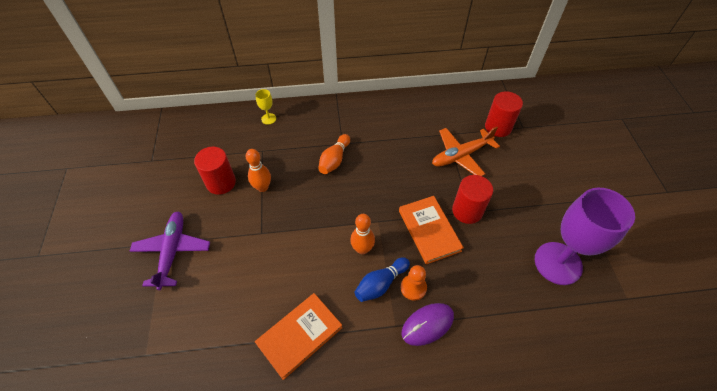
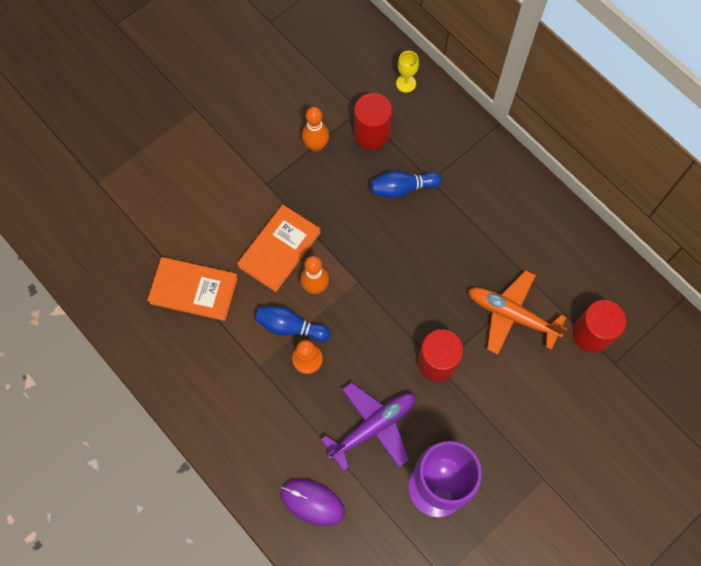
camera: 55 degrees right, 15 degrees up
(172, 251) = (194, 125): purple plane -> purple plane (373, 427)
(221, 182) = (293, 104): red cylinder -> red cylinder (371, 133)
(334, 160) = (402, 188): orange bowling pin -> blue bowling pin
(427, 324) = (278, 393): purple mouse -> purple mouse (312, 502)
(429, 230) = (383, 337): orange book -> orange book (279, 249)

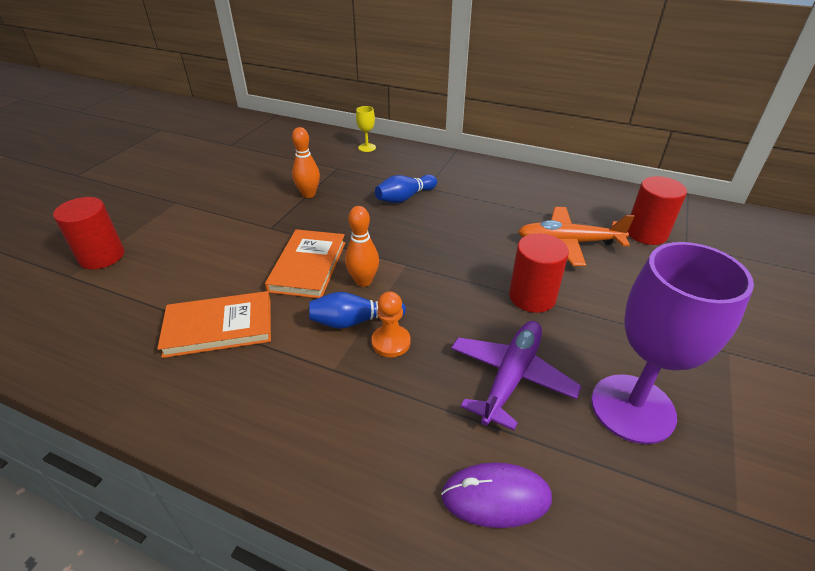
camera: 25 degrees left, 30 degrees down
(371, 133) = (355, 176): red cylinder -> red cylinder (102, 256)

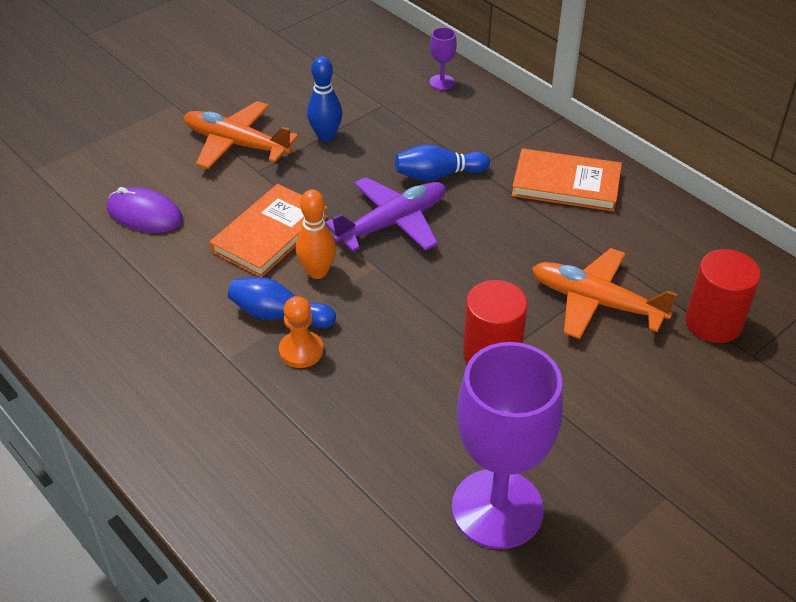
camera: 25 degrees right, 5 degrees up
(102, 256) = (72, 155): red cylinder -> none
(219, 327) = (146, 275): orange book -> orange book (566, 184)
(243, 215) = (237, 144): none -> orange plane
(308, 194) = (326, 136): orange bowling pin -> blue bowling pin
(367, 147) = (442, 82): yellow goblet -> purple goblet
(496, 497) = (298, 528): purple mouse -> purple mouse (144, 214)
(511, 377) = (396, 431): purple plane -> purple plane (392, 223)

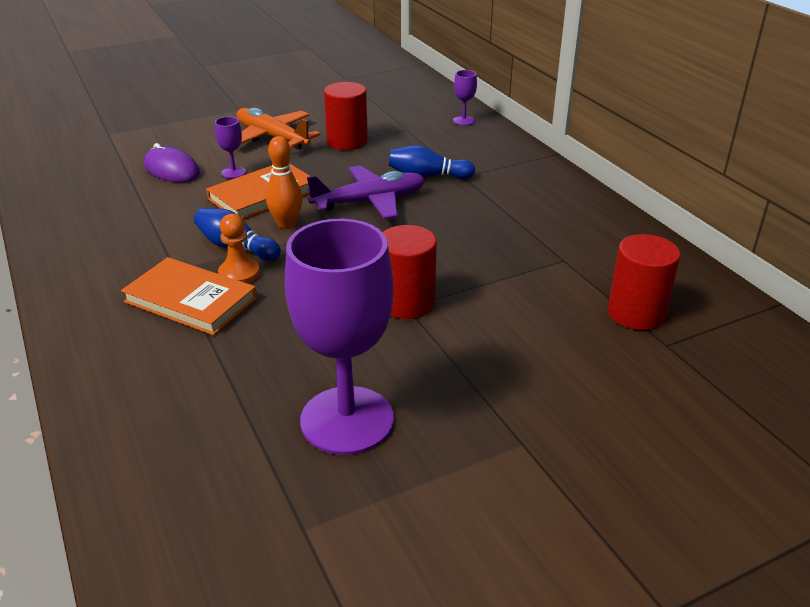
camera: 15 degrees right, 10 degrees down
(219, 206) = (233, 172): none -> purple goblet
(326, 136) = (347, 141): blue bowling pin -> red cylinder
(566, 184) = (539, 196): orange book -> orange book (190, 300)
(596, 302) = (526, 281): orange plane -> none

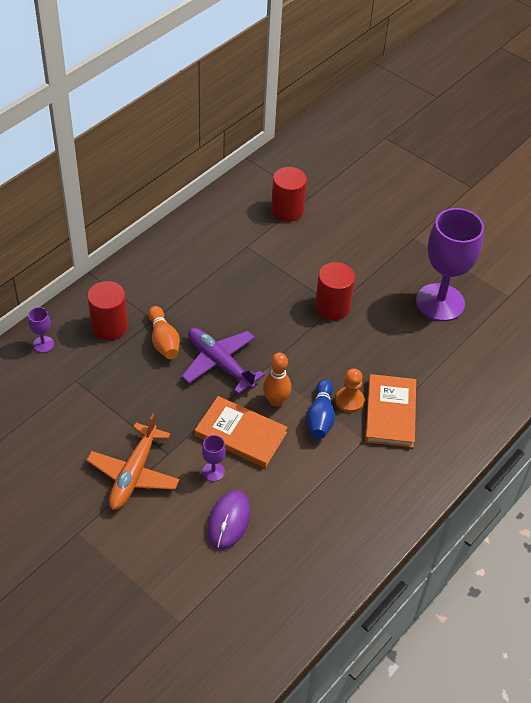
camera: 115 degrees left, 15 degrees up
(347, 141) = (120, 414): red cylinder -> red cylinder (109, 326)
(427, 176) = (163, 341): blue bowling pin -> orange bowling pin

